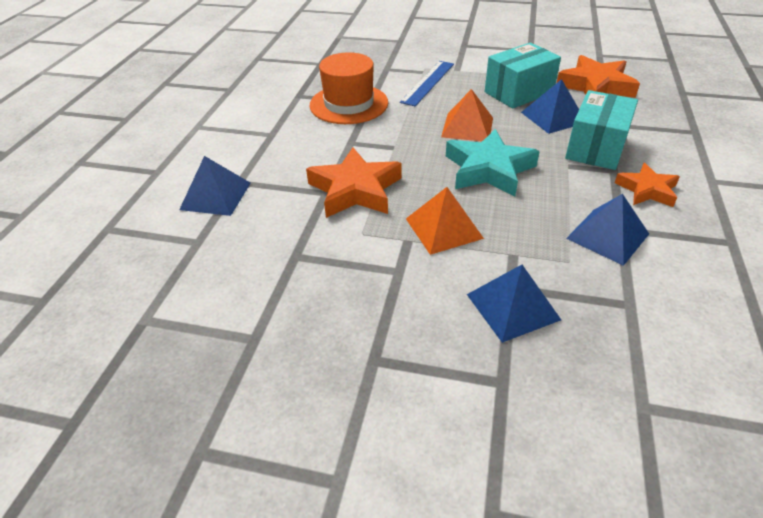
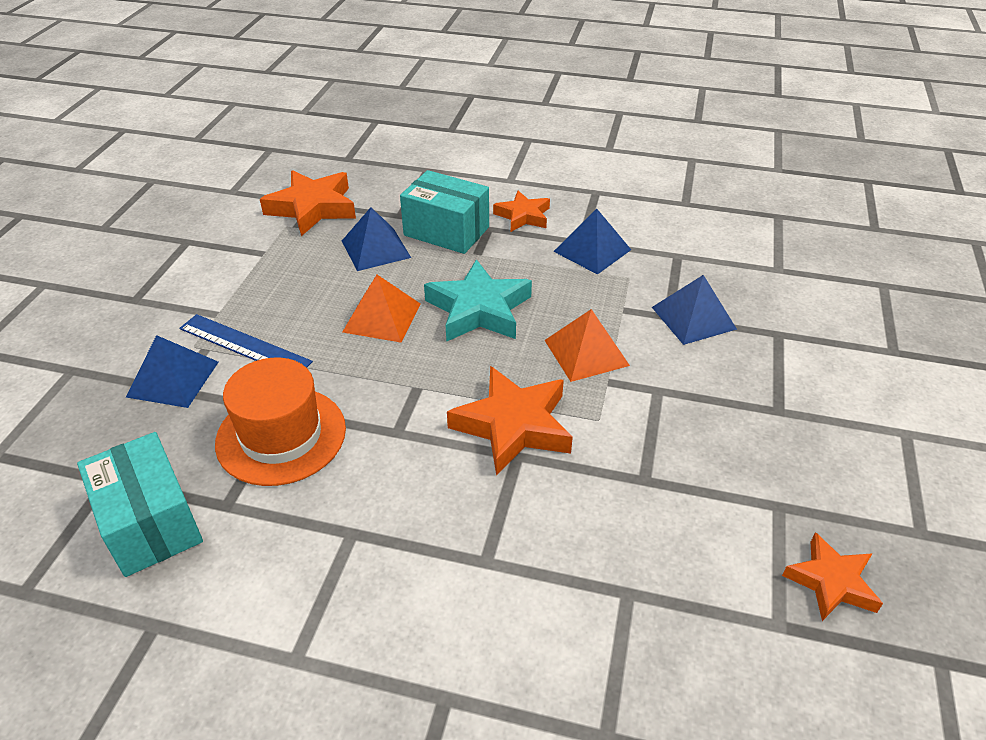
camera: 90 degrees left, 0 degrees up
(169, 361) = (831, 582): none -> orange star
(215, 196) = (521, 587): blue pyramid -> blue pyramid (173, 379)
(518, 92) = (306, 266): turquoise box -> turquoise box (150, 523)

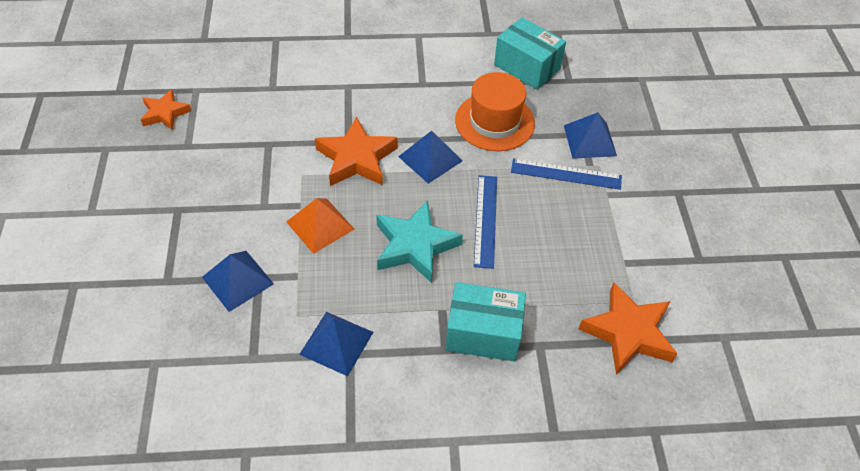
camera: 160 degrees right, 10 degrees up
(376, 249) = (534, 292): blue pyramid -> blue pyramid (430, 158)
(382, 317) = (485, 220): orange pyramid -> blue ruler
(523, 216) = (418, 378): orange star -> none

